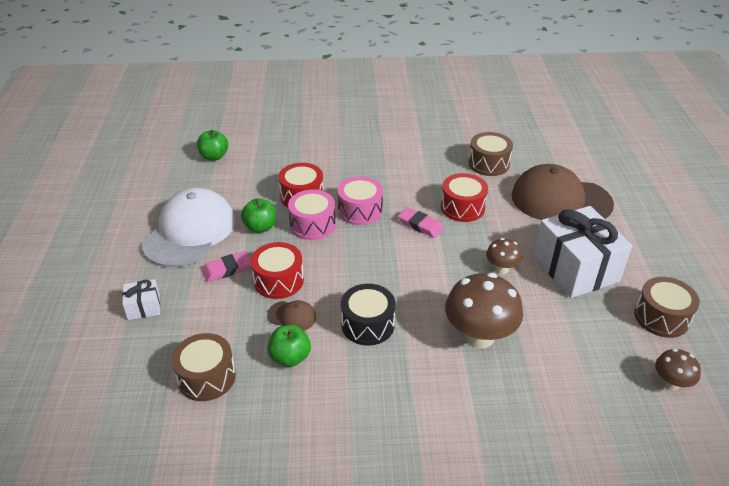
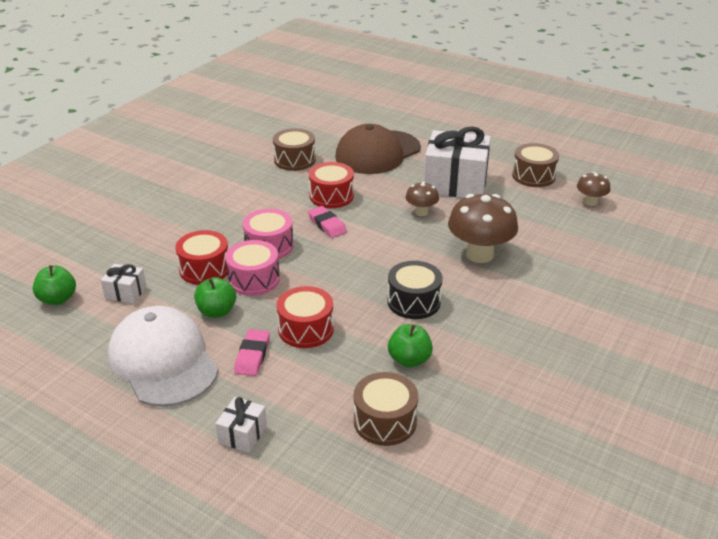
camera: 55 degrees left, 5 degrees down
(245, 178) = (125, 292): none -> white gift
(292, 316) = (360, 339): brown cap -> none
(420, 225) = (327, 225): pink eraser -> pink eraser turned 75 degrees clockwise

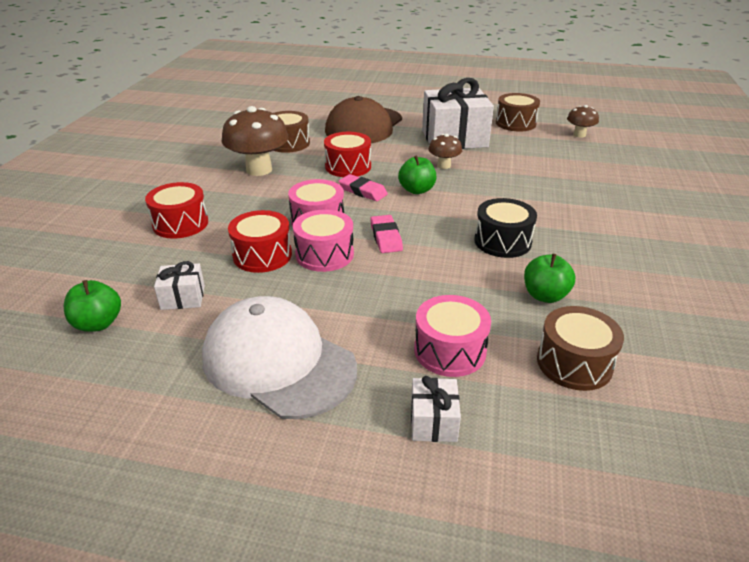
camera: 20 degrees left, 0 degrees up
(217, 311) = (306, 294): green apple -> green apple (416, 190)
(252, 356) = (379, 331): pink eraser -> pink eraser (386, 237)
(294, 385) = (450, 350): none -> pink drum
(306, 329) = (417, 290): red drum -> red drum (180, 224)
(479, 254) = (526, 190): brown mushroom -> brown mushroom (259, 170)

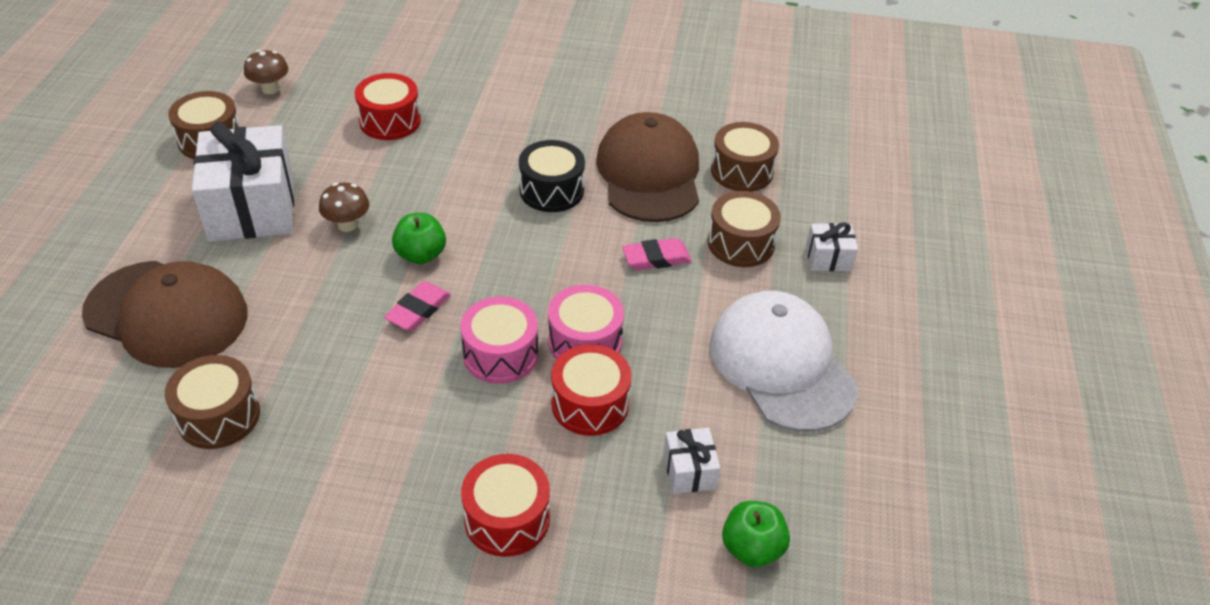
camera: 95 degrees left, 10 degrees up
(259, 170) = (326, 445): brown mushroom -> none
(278, 362) = (782, 365): white cap -> white cap turned 120 degrees clockwise
(348, 166) = (333, 329): red drum -> red drum (390, 121)
(386, 237) = (544, 286): pink eraser -> pink eraser (656, 258)
(450, 350) = (740, 243): pink drum -> brown drum
(545, 295) = (649, 174): green apple -> brown cap

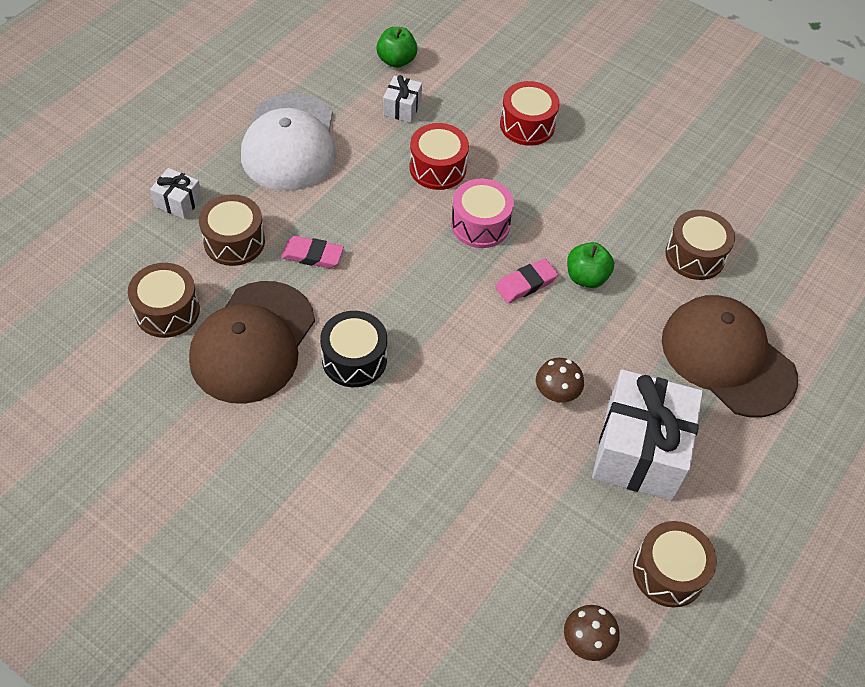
camera: 155 degrees left, 10 degrees up
(390, 121) = (468, 523): red drum -> none
(421, 255) = (503, 335): green apple -> green apple (586, 277)
(585, 342) = (414, 210): pink drum -> none

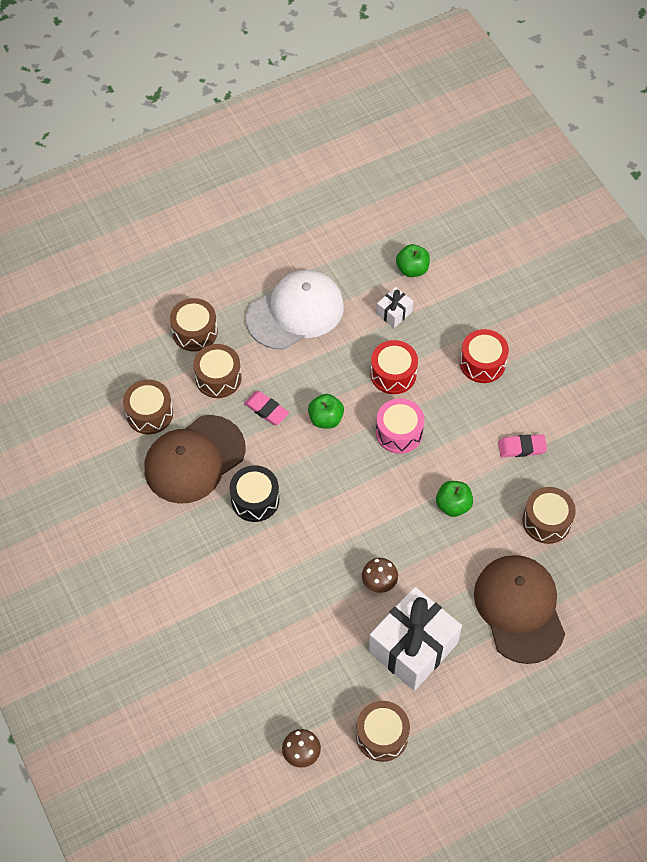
camera: 30 degrees right, 5 degrees up
(178, 202) = (195, 332): white gift -> brown drum
(289, 143) = (295, 312): white cap -> white cap turned 150 degrees counterclockwise
(388, 240) = (325, 419): none -> green apple
(526, 284) = (405, 492): pink eraser -> pink eraser (522, 447)

